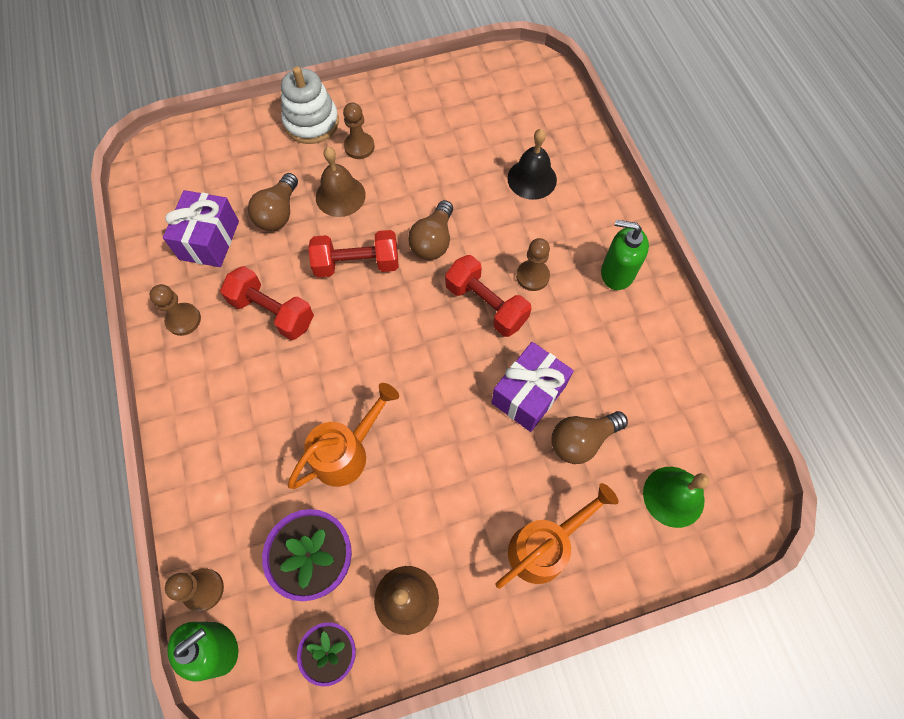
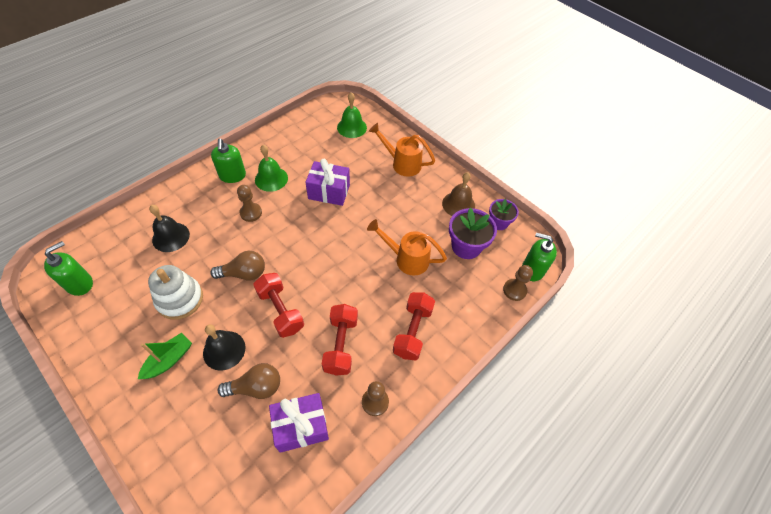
camera: 120 degrees left, 10 degrees down
(311, 123) = (150, 412): white stacking toy -> white stacking toy (180, 299)
(340, 196) = (224, 350): brown bell -> black bell
(359, 147) = (169, 360): brown pawn -> green boat
(486, 305) = (281, 228): red dumbbell -> red dumbbell (412, 331)
(502, 88) = (80, 284): none -> green soap dispenser
(582, 440) = (343, 164): brown light bulb -> none
(590, 322) = (271, 179): none -> green bell

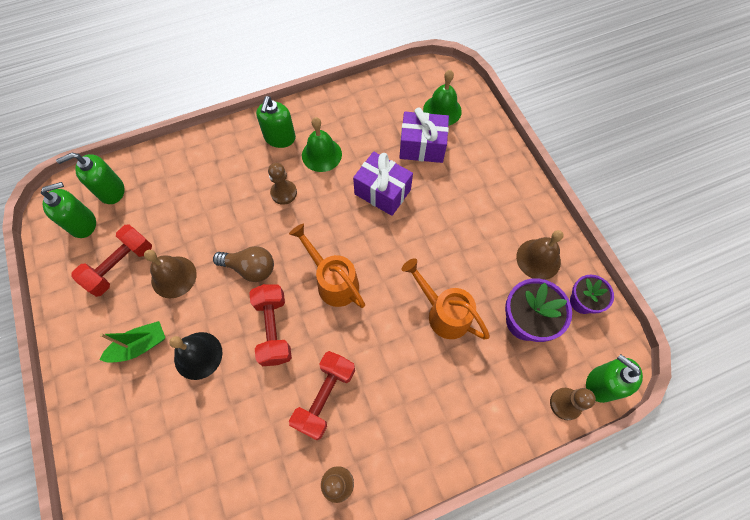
camera: 25 degrees right, 10 degrees up
(97, 252) = (111, 191): none -> green soap dispenser
(171, 237) = (189, 196): black bell -> none
(180, 299) = (174, 277): white stacking toy -> brown bell
(256, 387) = (216, 413): brown light bulb -> none
(301, 426) = (246, 480): purple gift -> purple gift (422, 147)
(402, 163) = (487, 179): orange watering can -> orange watering can (333, 281)
(412, 331) = (414, 411): red dumbbell -> red dumbbell (121, 266)

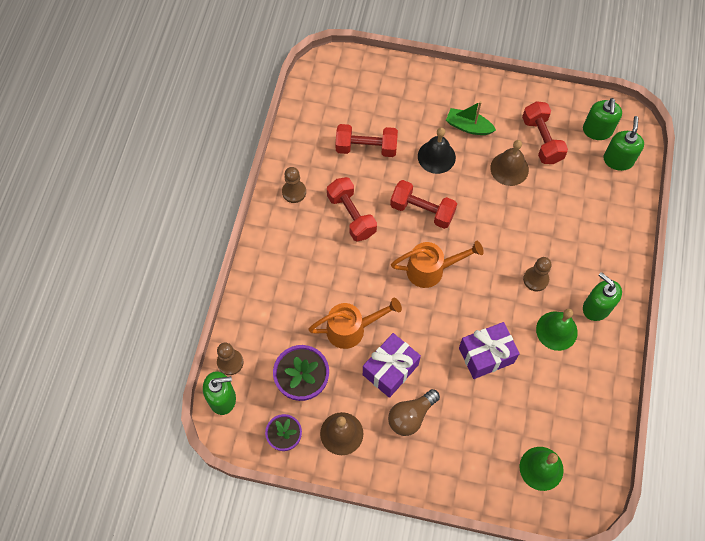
camera: 125 degrees right, 0 degrees up
(140, 346) = (468, 126): green boat -> green boat turned 105 degrees clockwise
(229, 440) = (366, 148): none -> red dumbbell
(250, 268) = (482, 220): brown light bulb -> brown light bulb (411, 416)
(422, 147) = (511, 420): purple gift -> purple gift (390, 369)

